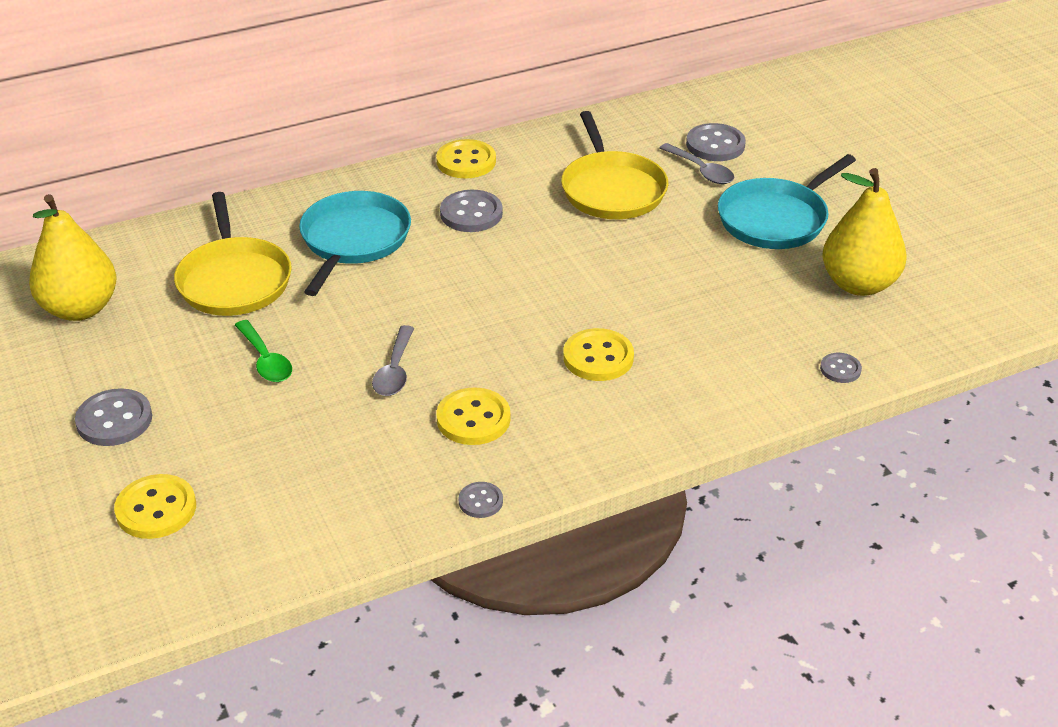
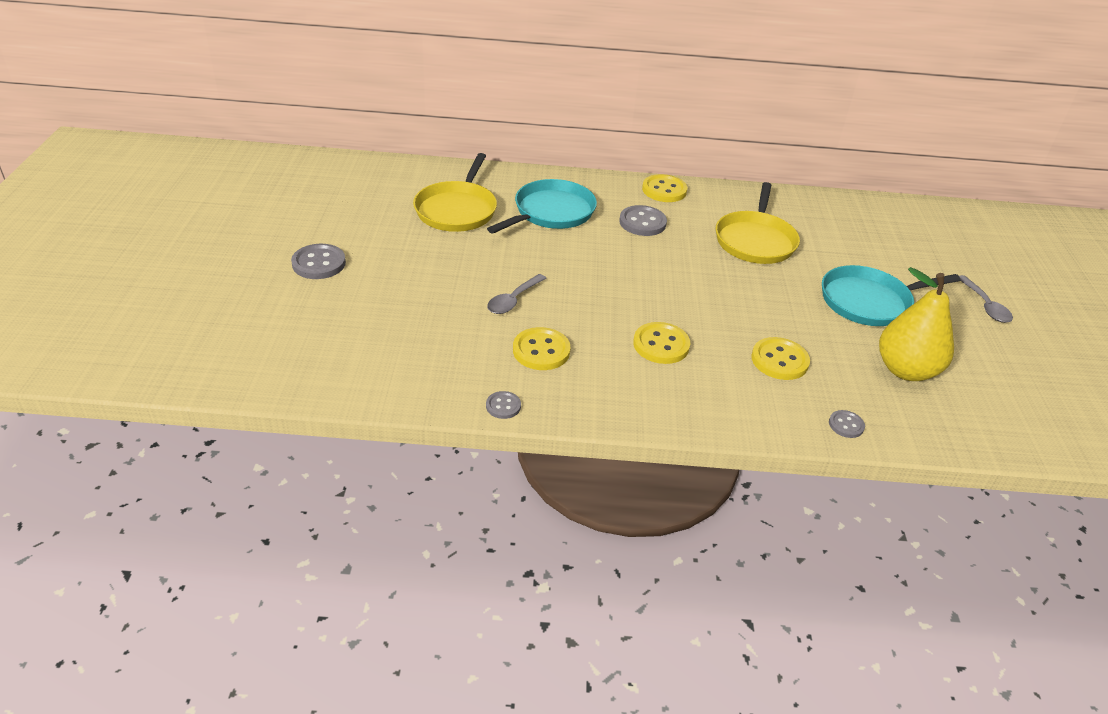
camera: 25 degrees right, 0 degrees up
(80, 309) = (354, 194): yellow pear -> none
(156, 509) = (297, 325): yellow button -> yellow button (779, 360)
(265, 360) = (437, 263): green spoon -> none
(701, 171) = (833, 250): grey spoon -> grey spoon (985, 306)
(715, 145) = (856, 237): grey button -> none

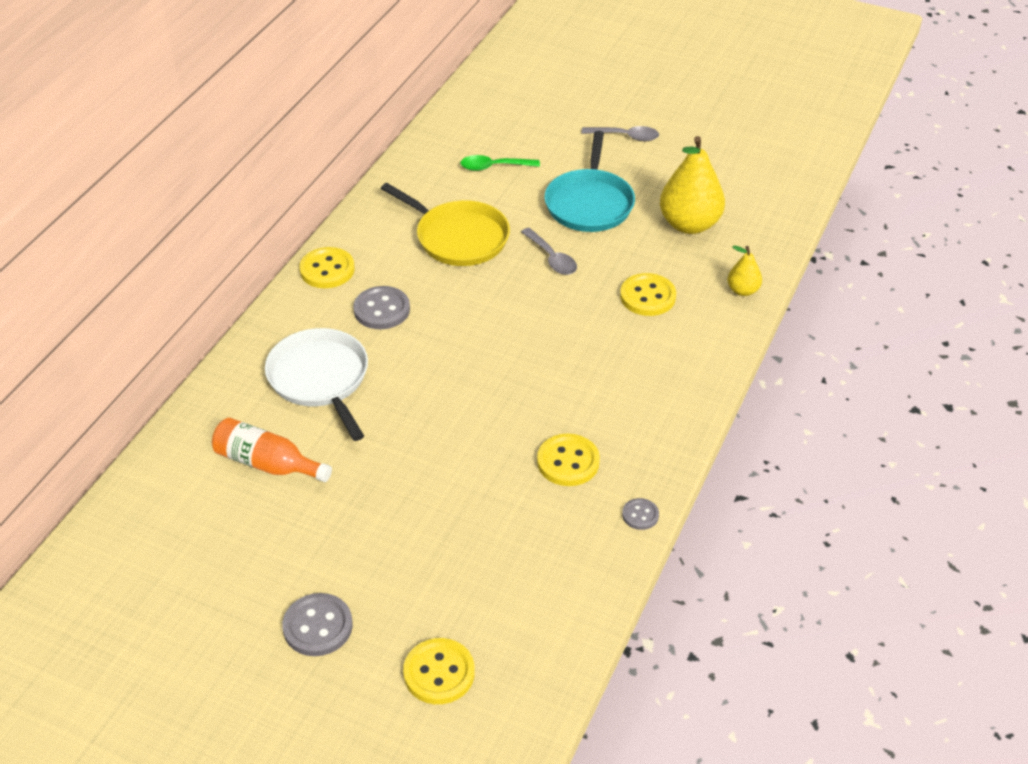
camera: 65 degrees left, 5 degrees up
(457, 210) = (268, 463): yellow pan -> orange bottle
(513, 300) = (474, 460): grey spoon -> grey spoon (552, 258)
(551, 212) = (320, 379): turquoise pan -> white pan
(661, 345) = (594, 369): yellow button -> yellow button (439, 673)
(846, 425) = (743, 290): grey button -> yellow pear
(859, 240) = (494, 167): none -> green spoon

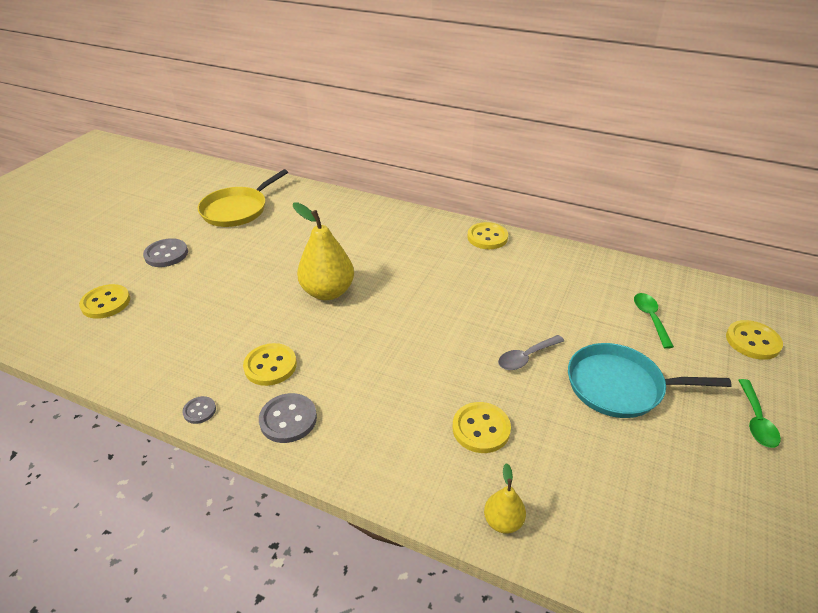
camera: 90 degrees right, 5 degrees down
(268, 463) = (301, 228): orange bottle -> none
(320, 379) = (374, 242): white pan -> none
(382, 310) = (446, 264): grey button -> grey button (288, 419)
(458, 237) = (541, 299): yellow pan -> yellow pan (237, 210)
(529, 113) = (752, 341): none -> yellow button
(625, 136) = (756, 420): grey spoon -> green spoon
(689, 224) = (612, 474): yellow pear -> yellow pear (328, 292)

